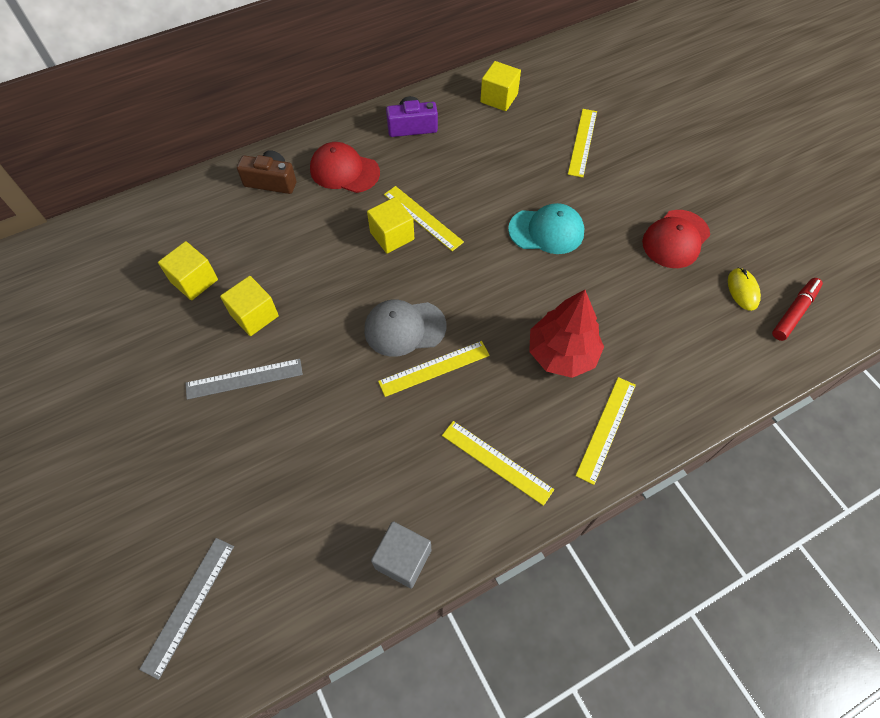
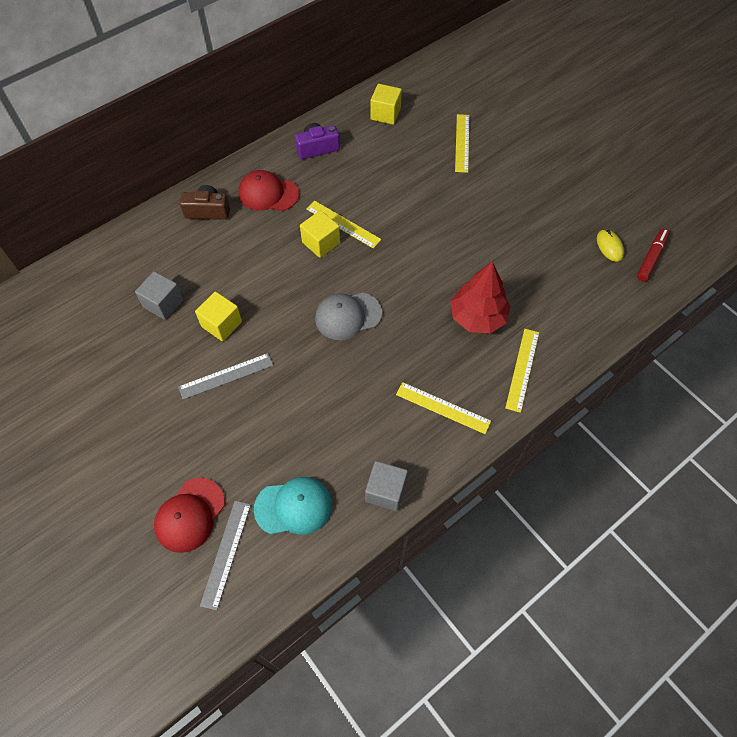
camera: 10 degrees left, 0 degrees up
(194, 281) = (163, 303): yellow cube -> grey cube
(434, 368) = (378, 344): yellow ruler -> none
(546, 231) = (446, 221): turquoise cap -> turquoise cap (293, 507)
(675, 239) = (551, 213): red cap -> red cap (190, 515)

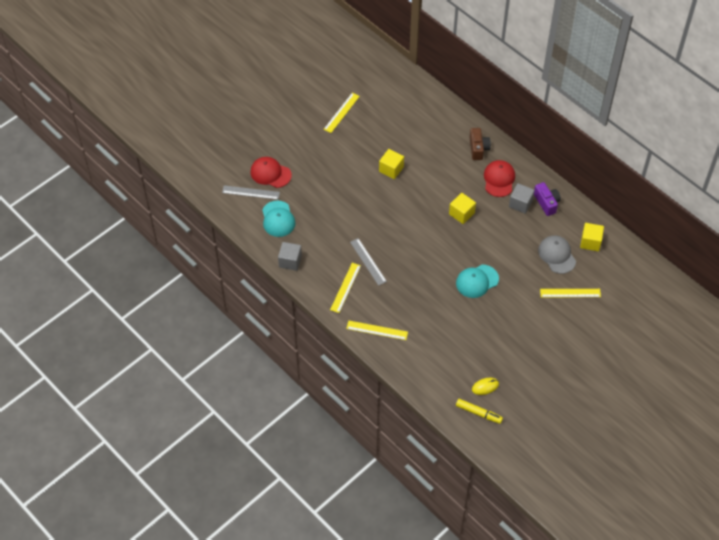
camera: 85 degrees right, 5 degrees down
(163, 303) = (402, 138): grey cube -> grey cube (520, 203)
(226, 376) = (356, 177): grey ruler -> grey ruler (368, 261)
(343, 224) = (479, 224): yellow ruler -> yellow ruler (341, 112)
(348, 316) = (405, 233): grey cap -> grey cap (557, 255)
(439, 237) = (477, 281): none -> turquoise cap
(477, 317) = (414, 305): red tree -> none
(651, 258) = (478, 413): red marker -> yellow marker

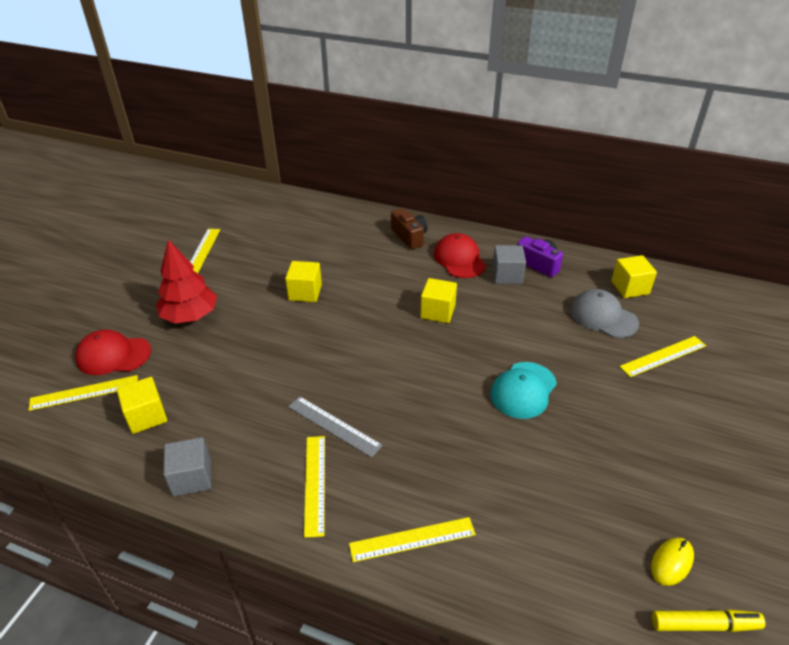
camera: 25 degrees left, 15 degrees down
(251, 192) = (84, 393): grey ruler -> yellow ruler
(278, 219) = (146, 416): turquoise cap -> yellow cube
(319, 161) = (190, 316): none -> red tree

